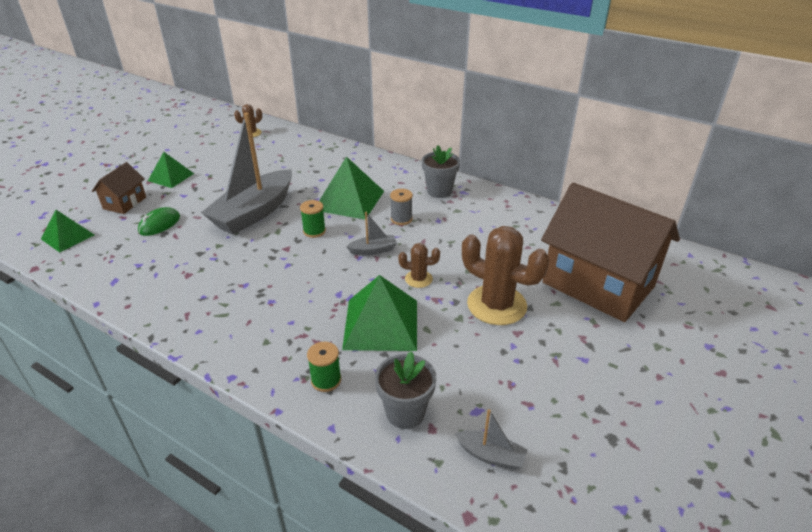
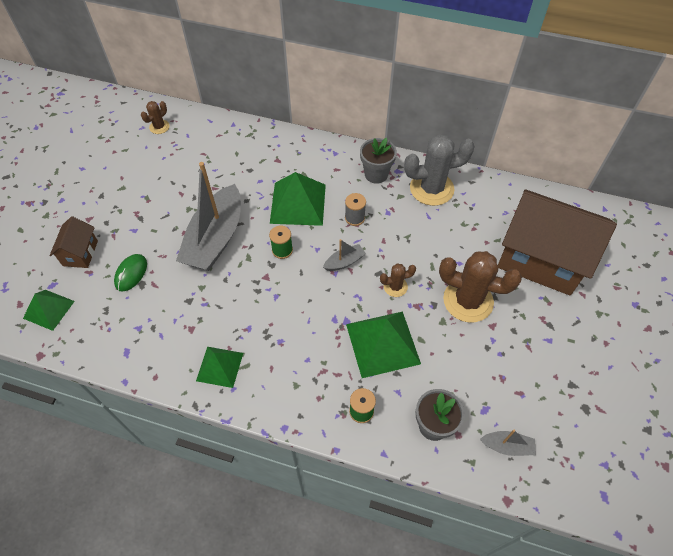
camera: 15 degrees left, 20 degrees up
(171, 177) = (108, 207): green pyramid -> green pyramid (220, 366)
(493, 210) = (431, 189): none -> grey cactus

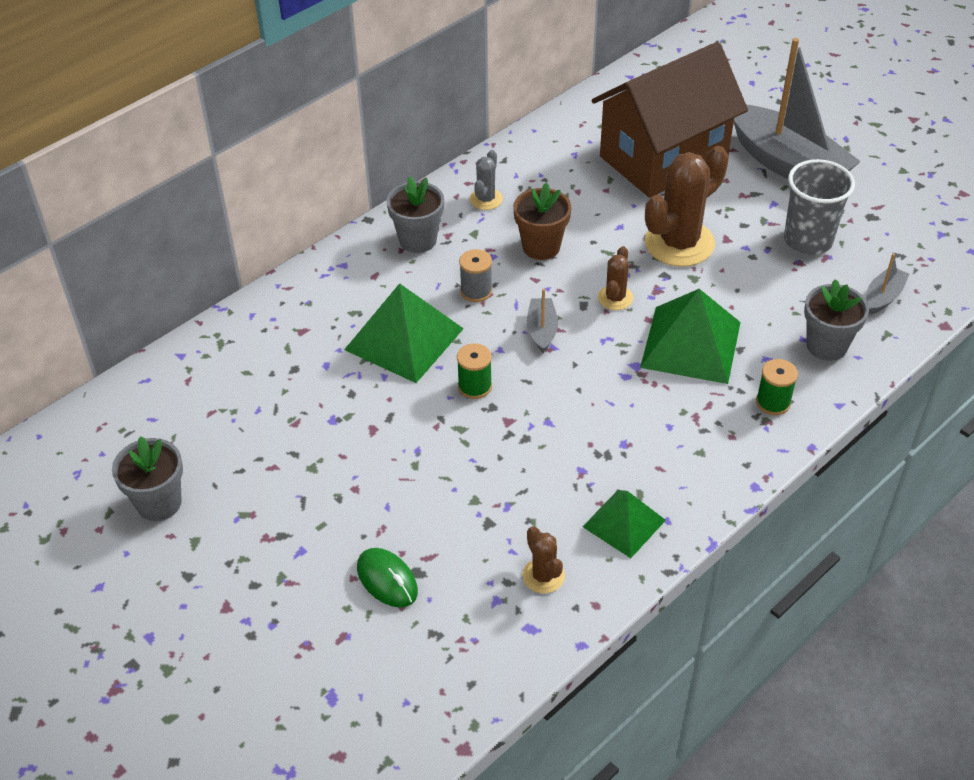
camera: 60 degrees left, 10 degrees down
(49, 309) = (380, 713): green pyramid -> none
(80, 253) = (293, 638): brown house -> none
(138, 164) = (159, 503): none -> grey flower pot
(159, 127) = (98, 449): brown cactus -> brown cactus (543, 576)
(215, 239) = (397, 454): grey boat -> grey boat (787, 164)
(412, 232) = (541, 247): none -> brown flower pot
(431, 189) = (486, 199): grey cactus -> grey cactus, size x0.49
(528, 375) = (808, 240): none -> grey cup

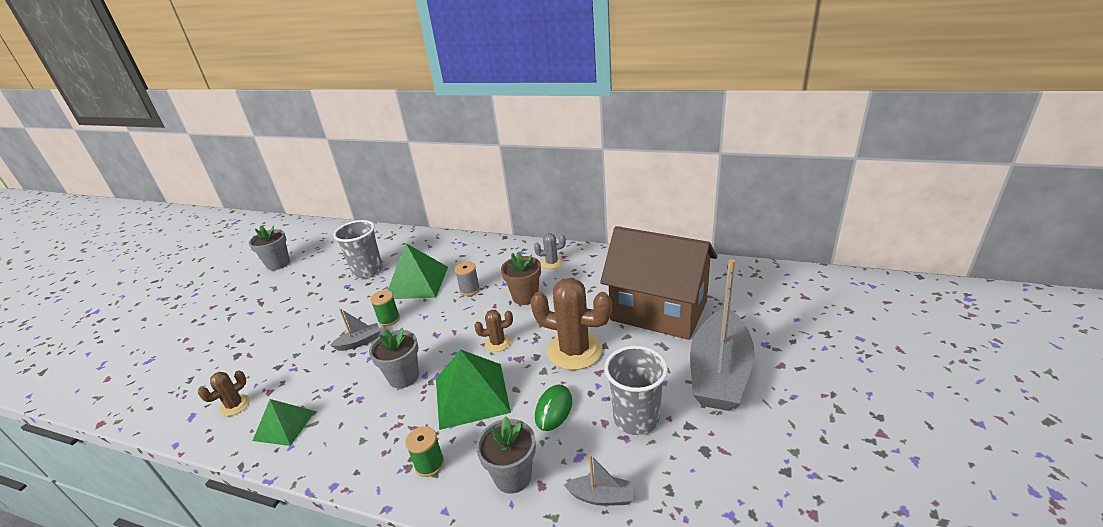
camera: 65 degrees right, 15 degrees down
(311, 387) = (368, 270): none -> grey cup
(387, 580) = (230, 347): green mouse -> green mouse (553, 409)
(418, 240) = (499, 256): grey flower pot -> grey flower pot (403, 377)
(542, 330) = (449, 325): grey boat -> grey boat (359, 342)

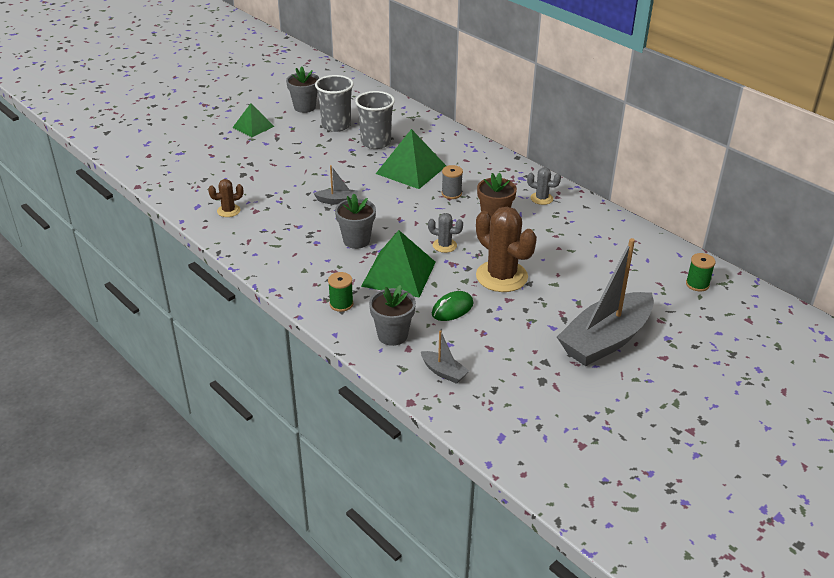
camera: 25 degrees right, 5 degrees up
(284, 425) = (256, 238): green pyramid -> green pyramid (253, 127)
(389, 319) = (370, 192): green spool -> green spool (697, 284)
(498, 343) = (444, 245): brown cactus -> grey cactus
(636, 418) = (509, 340): grey cup -> grey cup (336, 125)
(658, 311) = (601, 276): brown house -> none

